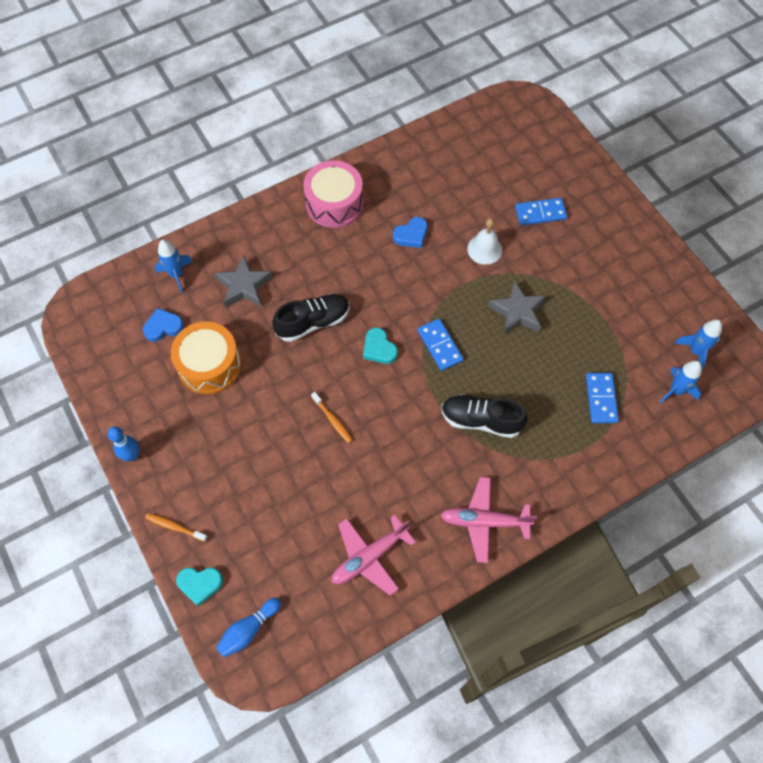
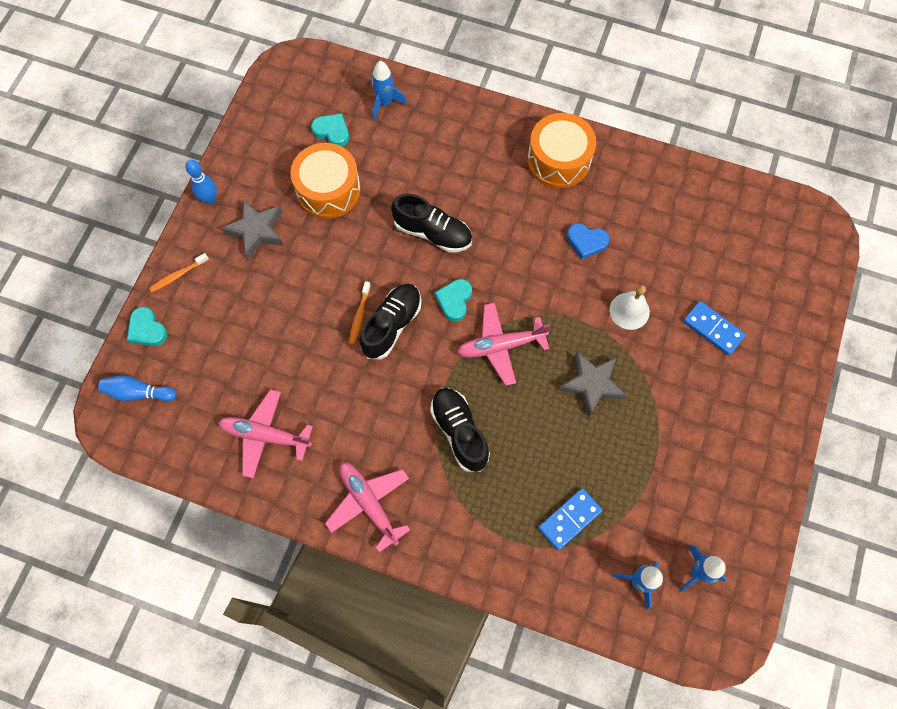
camera: 50 degrees right, 5 degrees up
(163, 327) = (332, 131): blue heart -> turquoise heart
(175, 527) = (178, 275): orange toothbrush -> orange toothbrush turned 105 degrees counterclockwise
(244, 286) = (419, 157): grey star -> grey star (256, 231)
(334, 203) = (558, 160): pink drum -> orange drum
(360, 403) = (392, 325): none -> black shoe
(440, 345) = (500, 346): blue domino -> pink plane

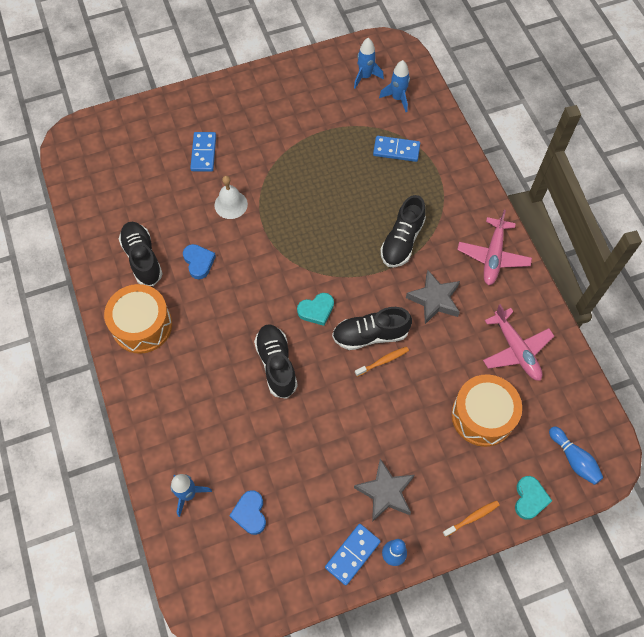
camera: 130 degrees left, 5 degrees down
(178, 275) = (472, 518): orange toothbrush -> orange toothbrush turned 45 degrees counterclockwise
(237, 175) = (352, 554): none -> blue domino
(328, 190) = (305, 469): orange drum -> orange drum (482, 416)
(332, 131) = (250, 513): turquoise heart -> blue heart
(500, 346) = (323, 259): pink plane -> none
(591, 384) = (302, 192): grey star -> grey star (434, 300)
(628, 201) = (142, 258): none -> black shoe

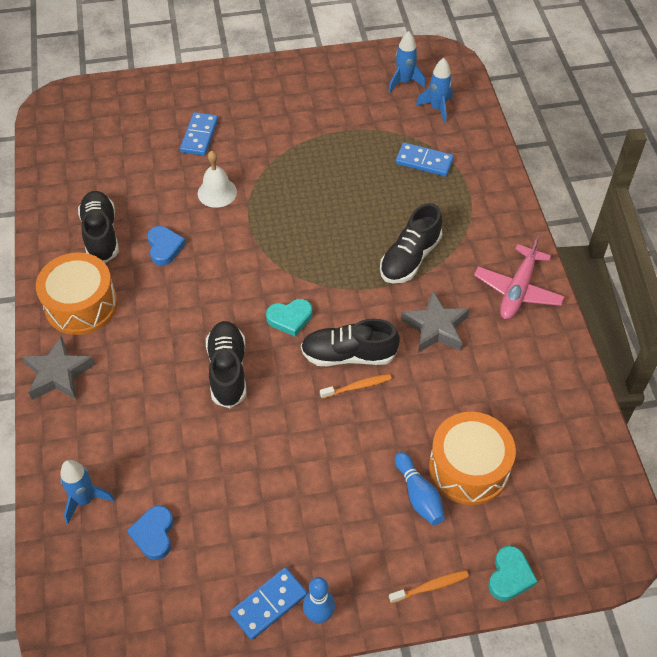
camera: 10 degrees right, 10 degrees down
(385, 492) = (327, 537): grey star -> grey star (58, 374)
(516, 350) = (526, 399): pink plane -> none
(574, 459) = (576, 538): blue bowling pin -> blue bowling pin (419, 495)

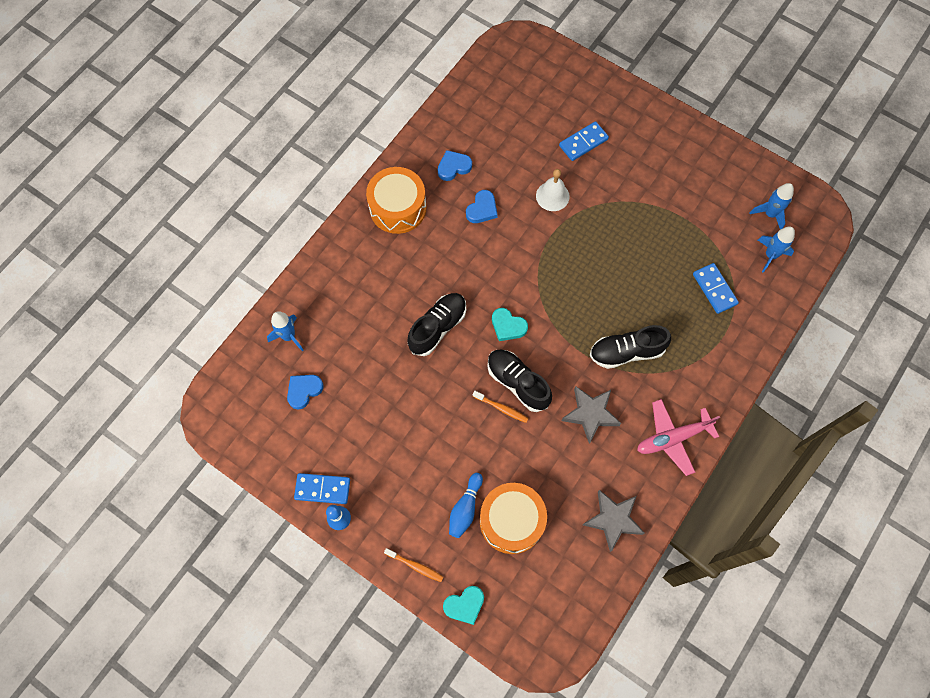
camera: 45 degrees right, 15 degrees up
(58, 374) = (345, 244): grey star -> grey star (613, 520)
(101, 234) = (453, 167): black shoe -> blue heart

